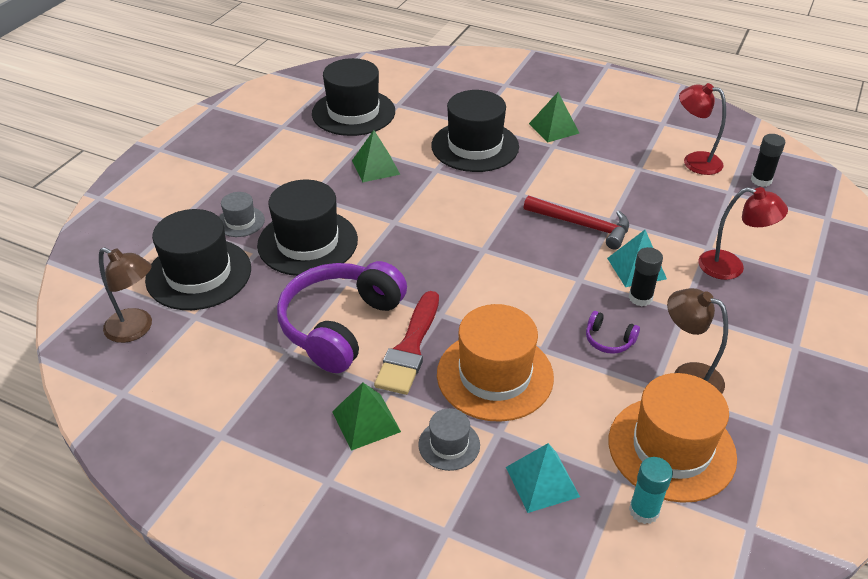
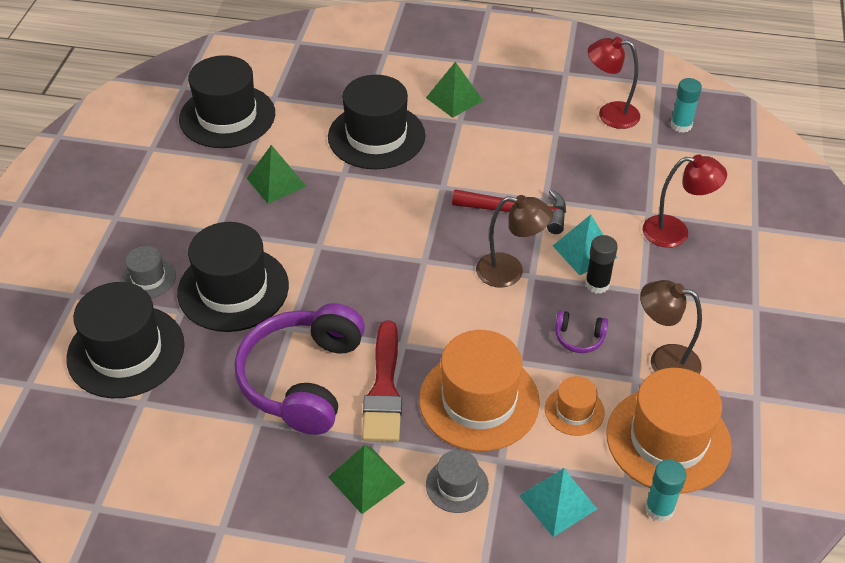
camera: 15 degrees left, 5 degrees up
(136, 329) = (82, 431): brown lamp -> brown lamp (510, 272)
(584, 403) = (574, 411): none -> orange hat
(761, 180) = (681, 125): black glue stick -> turquoise glue stick

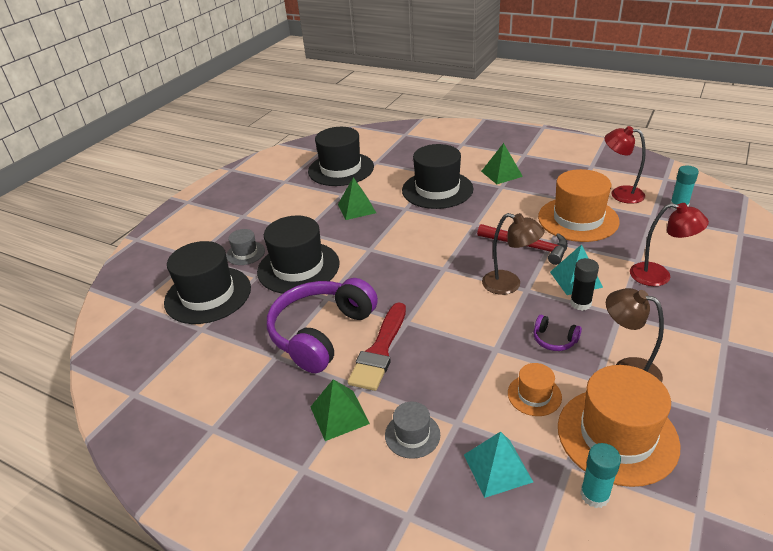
camera: 20 degrees right, 10 degrees down
(479, 401) = (453, 372): orange hat -> orange hat (578, 219)

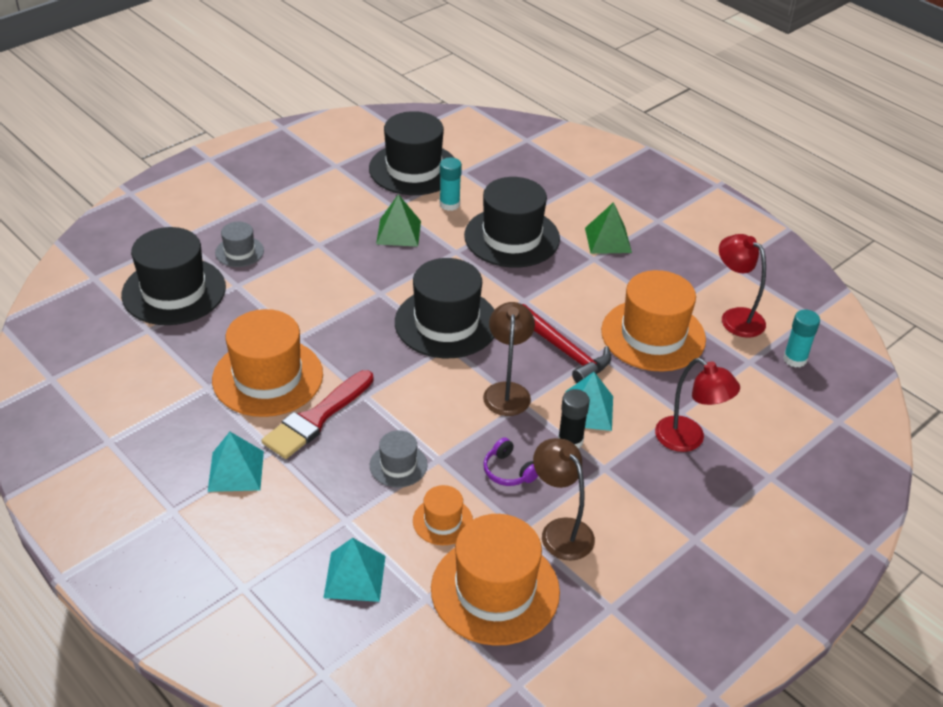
camera: 15 degrees right, 5 degrees up
(298, 267) = (287, 290): black hat -> black hat (446, 323)
(321, 333) = (267, 377): purple headphones -> orange hat
(339, 415) = (236, 471): green pyramid -> turquoise pyramid
(412, 435) = (294, 516): grey hat -> grey hat (398, 465)
(509, 285) = (507, 391): brown lamp -> brown lamp turned 135 degrees counterclockwise
(594, 495) = (428, 634): turquoise glue stick -> turquoise glue stick (449, 204)

